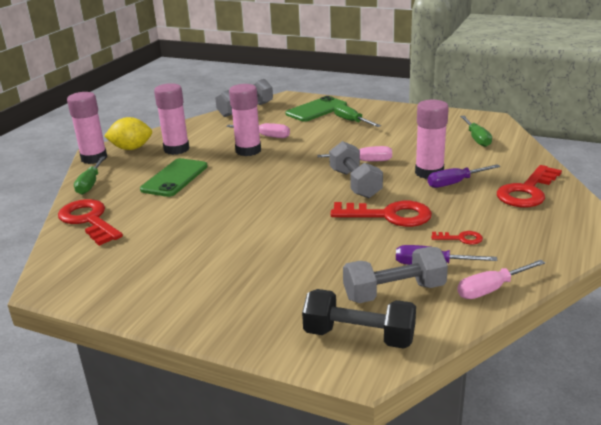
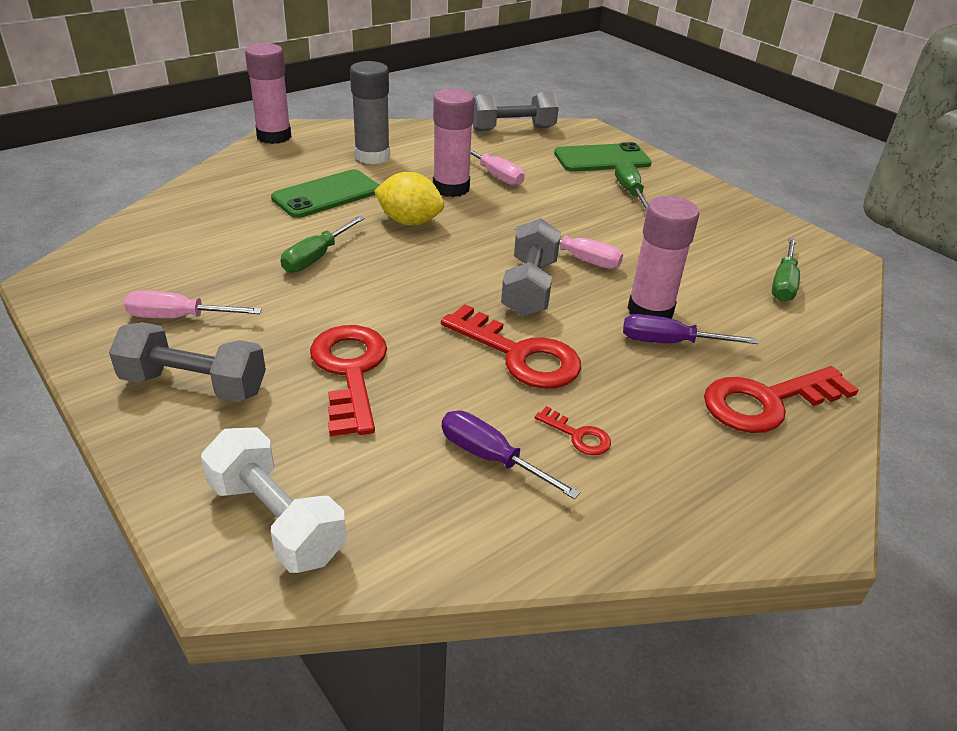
camera: 25 degrees right, 10 degrees up
(89, 220) = (179, 214): red key -> red key (350, 371)
(90, 184) = (232, 169): green screwdriver -> green screwdriver (316, 257)
(131, 148) = (326, 138): yellow lemon -> yellow lemon (409, 222)
(176, 149) = (372, 156): pink glue stick -> grey glue stick
(359, 336) = (276, 520): black dumbbell -> white dumbbell
(394, 292) = (394, 476): grey dumbbell -> grey dumbbell (194, 385)
(490, 289) = (527, 539): pink screwdriver -> pink screwdriver (178, 317)

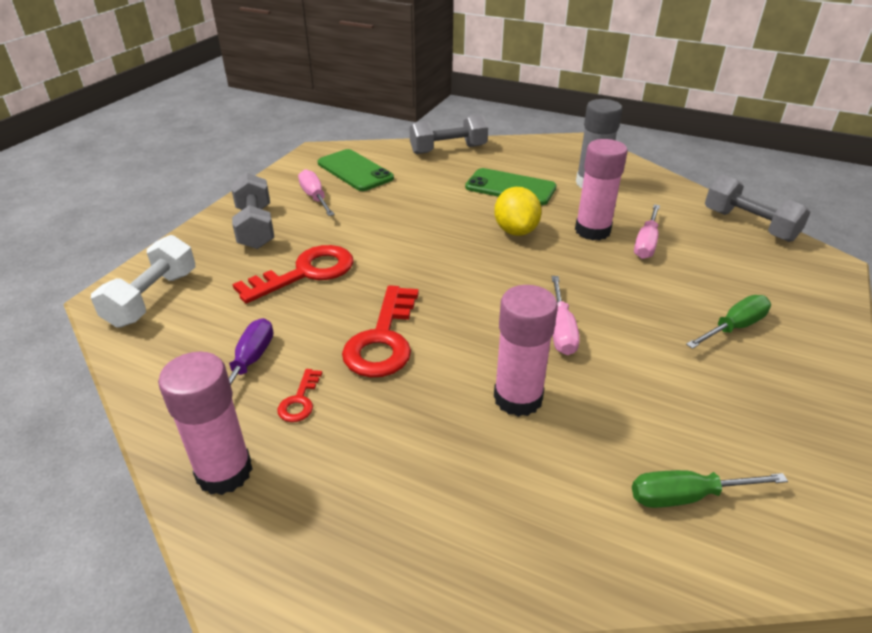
camera: 65 degrees right, 0 degrees up
(274, 137) = (562, 141): pink glue stick -> pink glue stick (224, 472)
(316, 257) = (424, 213): green screwdriver -> none
(529, 287) = (484, 316): grey dumbbell -> grey dumbbell (448, 149)
(602, 159) = (777, 291): green phone -> green phone (355, 171)
(668, 342) = (476, 423): purple screwdriver -> none
(766, 402) = (431, 521): red key -> none

